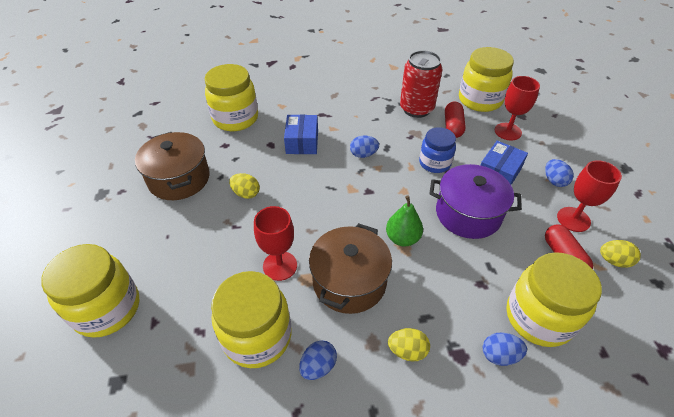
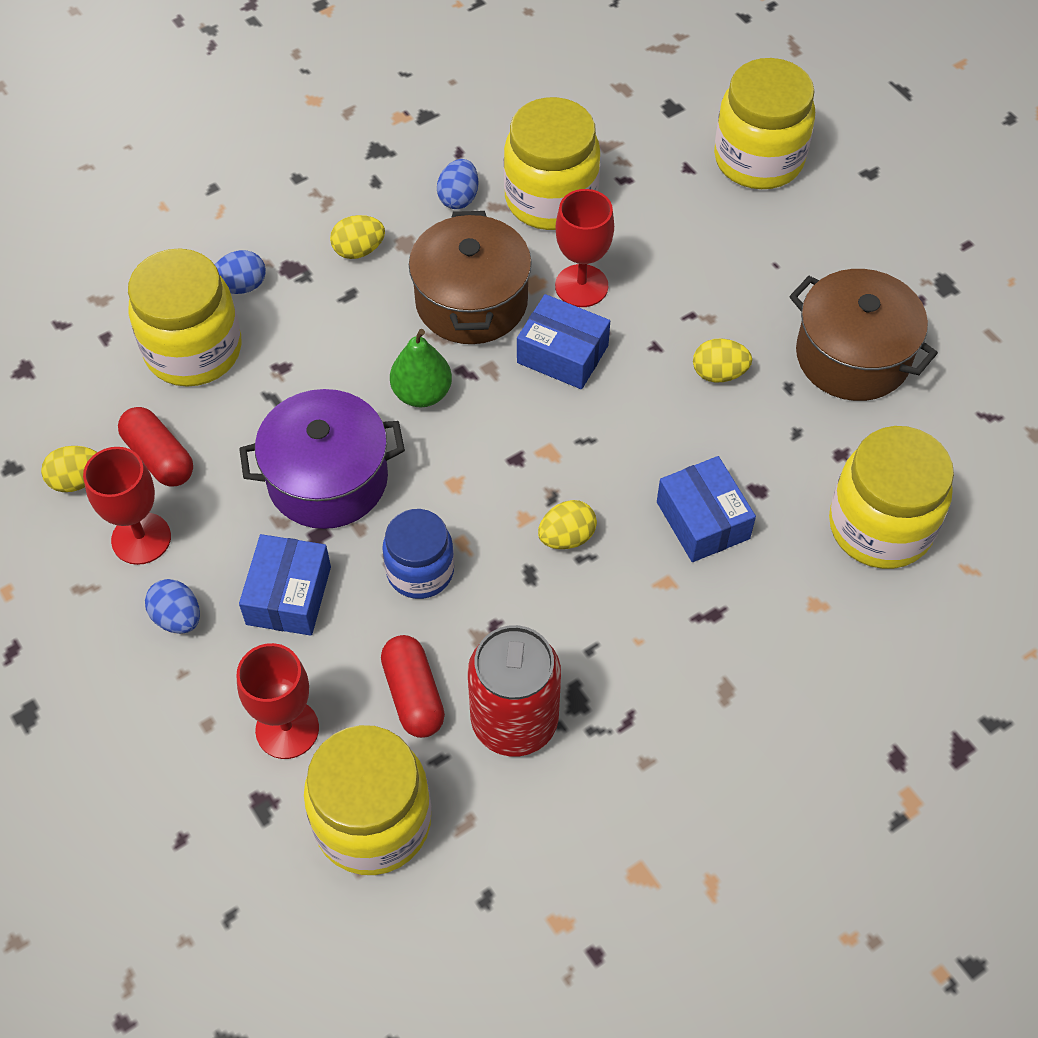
camera: 155 degrees right, 10 degrees up
(316, 231) = (562, 354): none -> blue box
(363, 154) = (566, 537): blue egg -> yellow egg

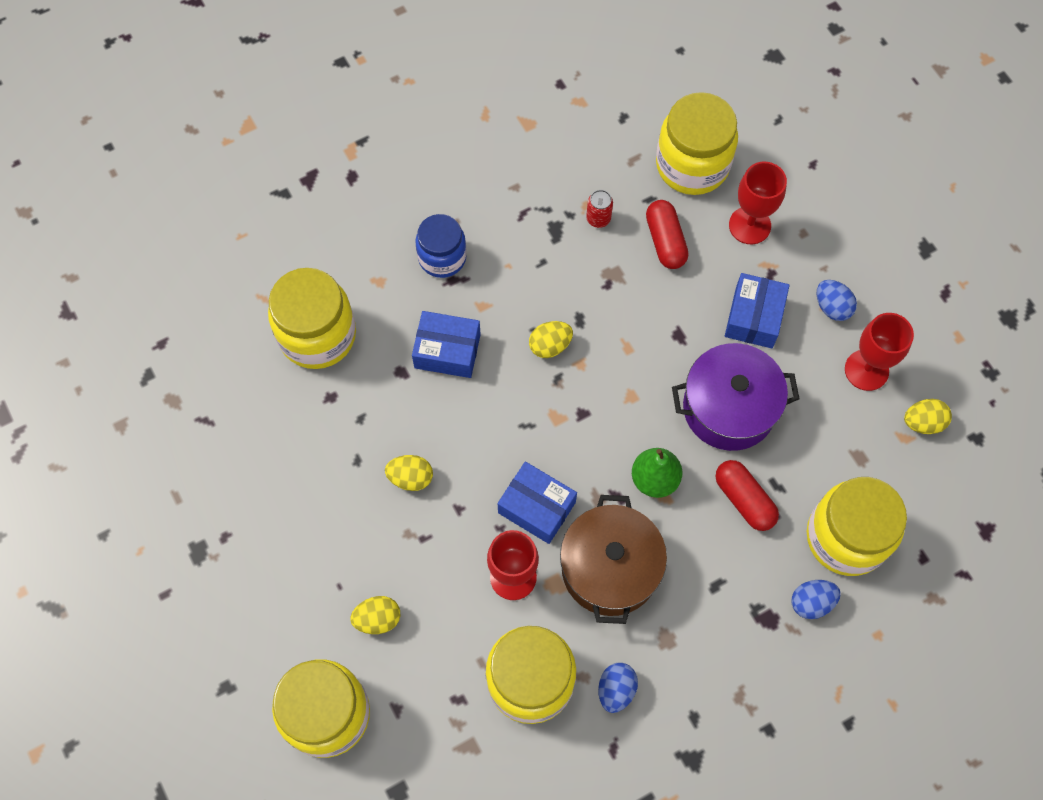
camera: 175 degrees left, 10 degrees up
(159, 457) = (862, 437): red capsule -> red capsule (744, 499)
(359, 250) = (708, 634): yellow egg -> yellow egg (378, 619)
(420, 571) = (659, 328): blue jar -> blue jar (442, 257)
(514, 721) = (598, 218): red can -> red can, size x0.42
(703, 520) = (447, 351): blue box -> blue box turned 60 degrees counterclockwise
(852, 356) = (297, 485): brown pot -> none

